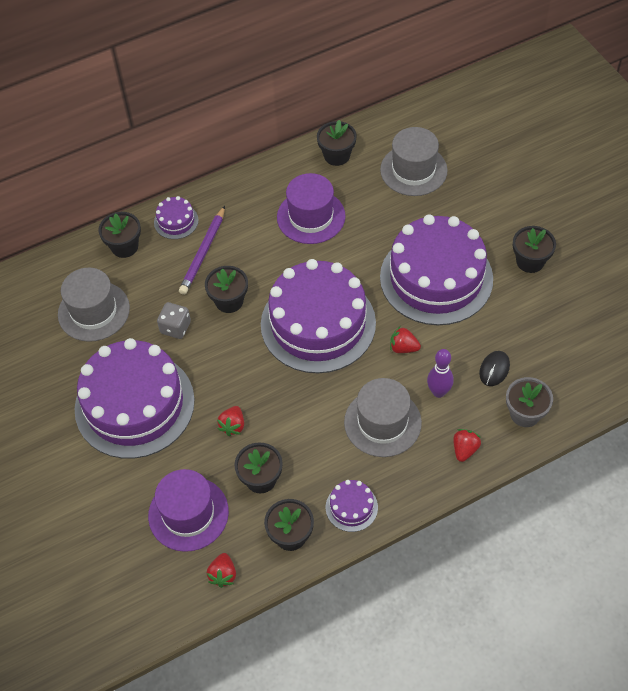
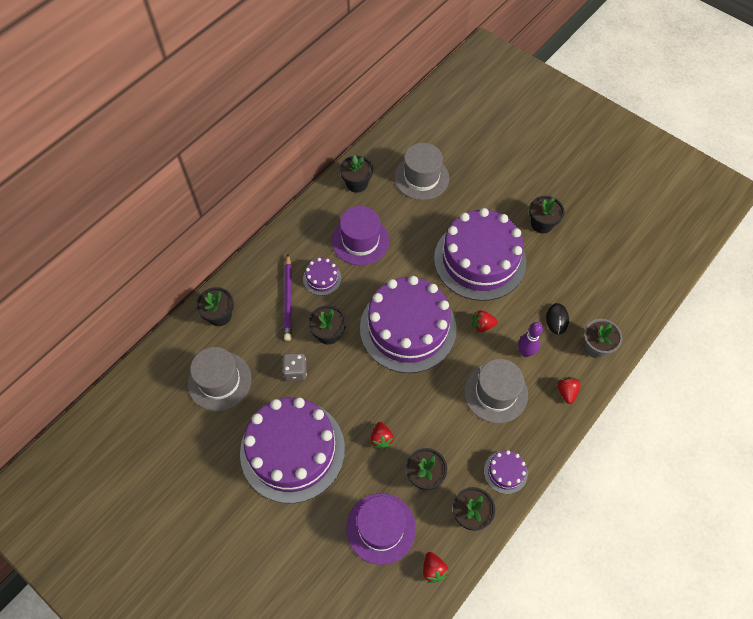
camera: 25 degrees left, 5 degrees up
(176, 221) = (253, 279): purple cake -> purple cake (322, 278)

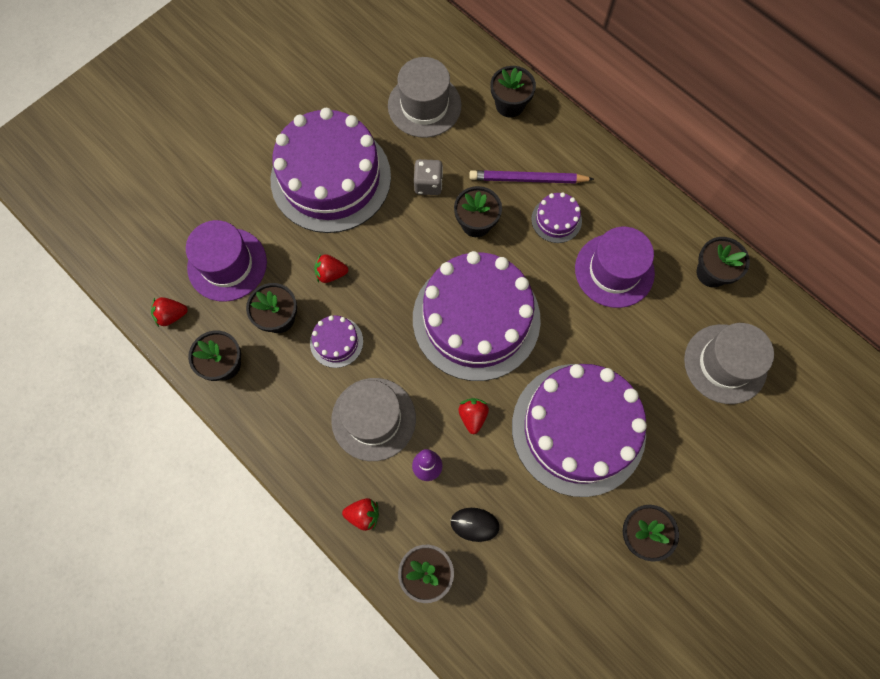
camera: 95 degrees right, 10 degrees up
(505, 472) = (268, 414): purple cake -> purple cake (336, 342)

